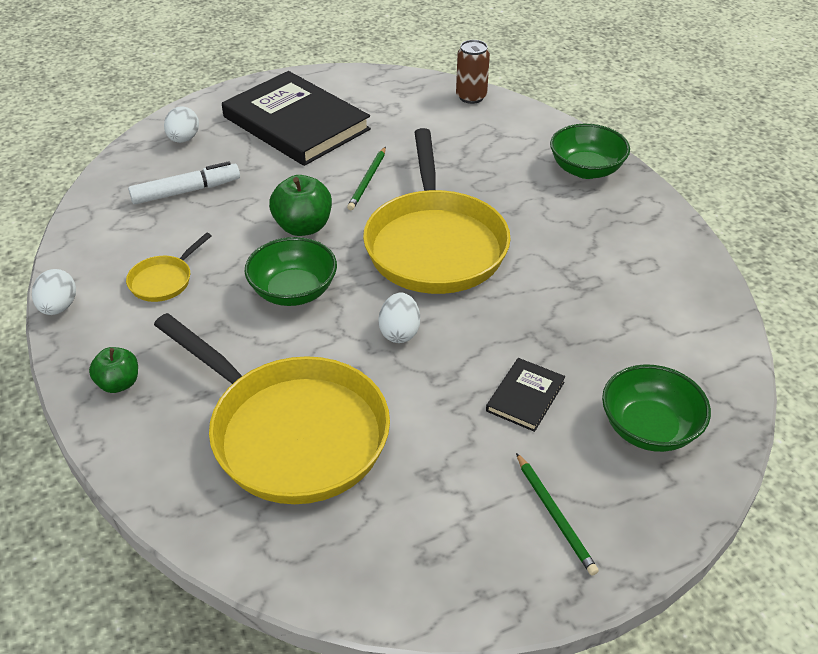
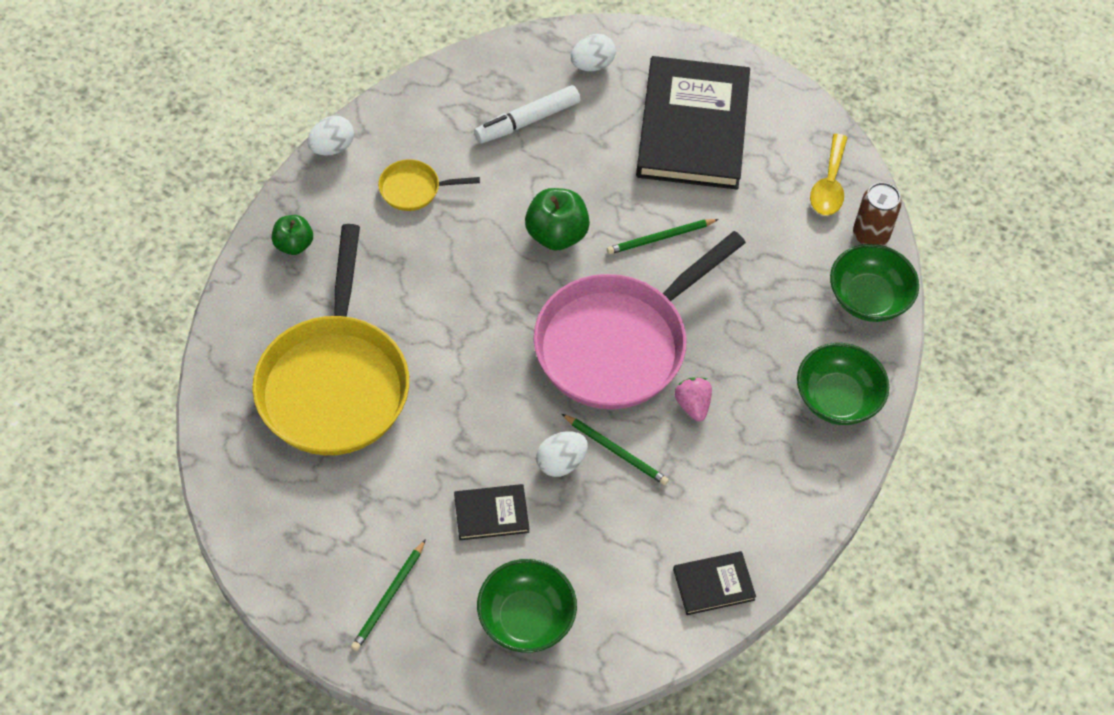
camera: 50 degrees right, 15 degrees up
(186, 191) = (527, 121): white marker -> white marker turned 120 degrees clockwise
(293, 291) = (475, 282): green bowl -> green bowl (868, 298)
(399, 332) = (490, 385): white egg -> white egg (561, 462)
(413, 94) = (829, 185): none -> yellow spoon
(435, 245) = (618, 343): yellow pan -> pink pan
(527, 235) = (693, 405): none -> pink strawberry
(531, 293) = (616, 451): none -> green pencil
(696, 302) = (713, 584): none -> black book

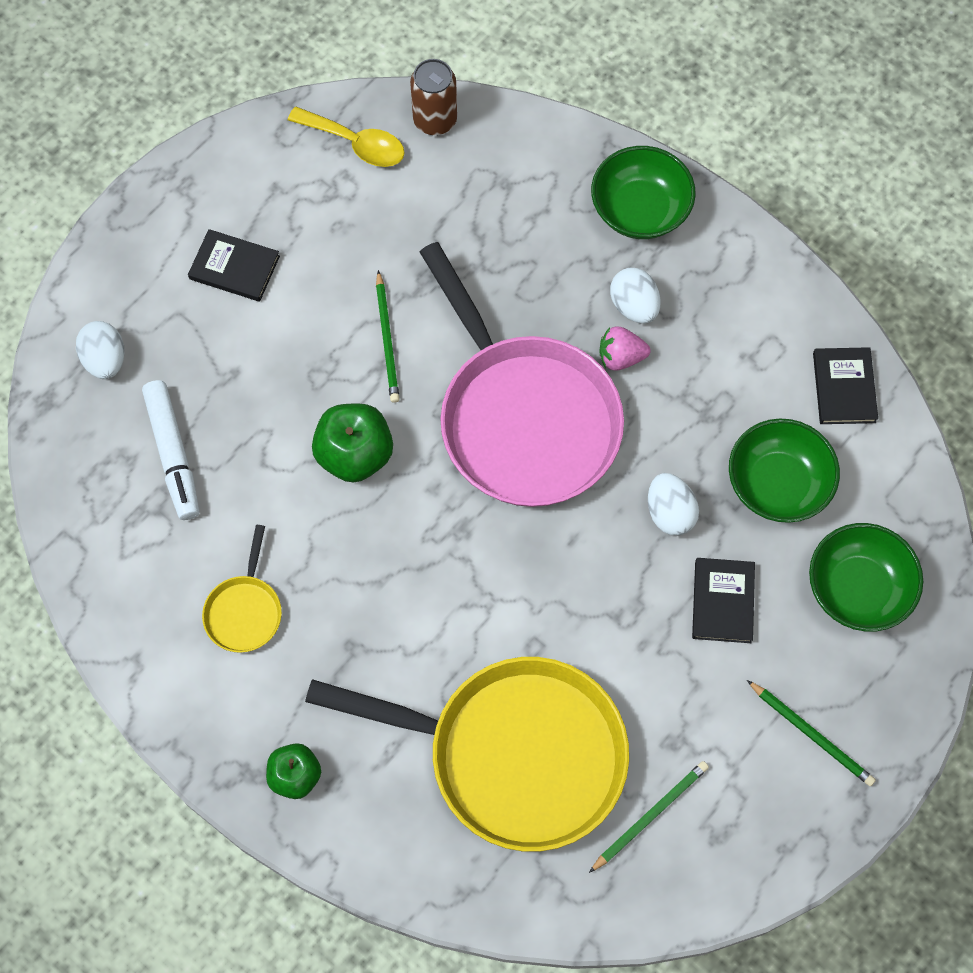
camera: 75 degrees left, 10 degrees up
(332, 147) = (151, 704): white egg -> white egg (634, 306)
(616, 451) = (665, 450): green pencil -> green pencil (650, 815)
(692, 127) = (234, 267): black book -> black book, size x0.43
(868, 298) = (518, 145): green bowl -> green bowl (777, 484)

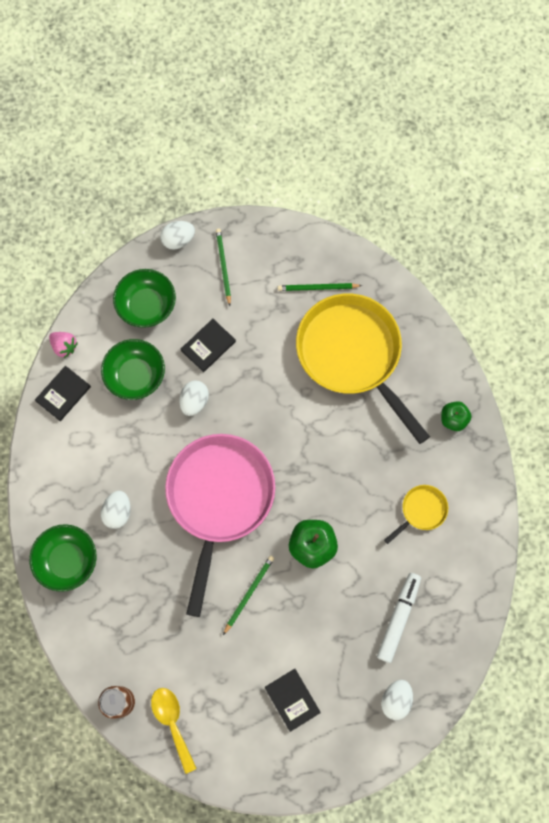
camera: 140 degrees left, 5 degrees up
(620, 357) = (148, 492): pink strawberry -> pink strawberry (64, 347)
(911, 720) = (178, 240): none -> white egg

